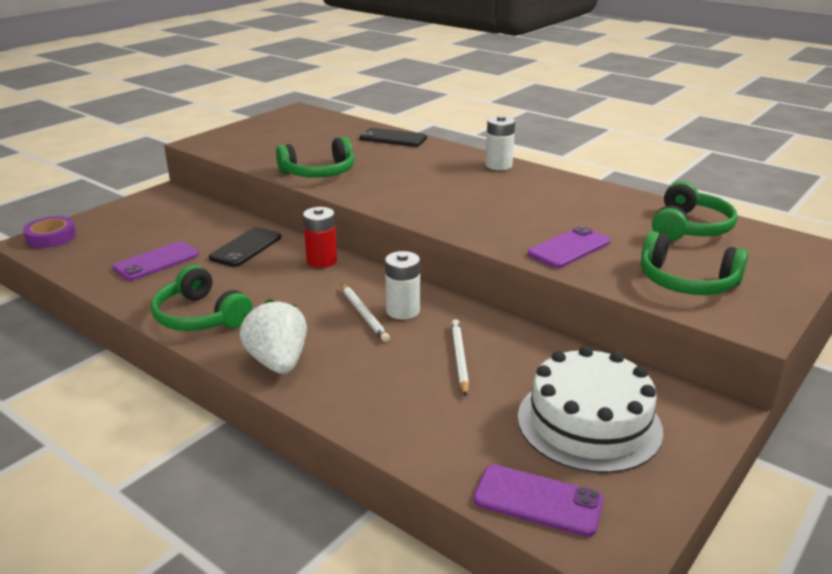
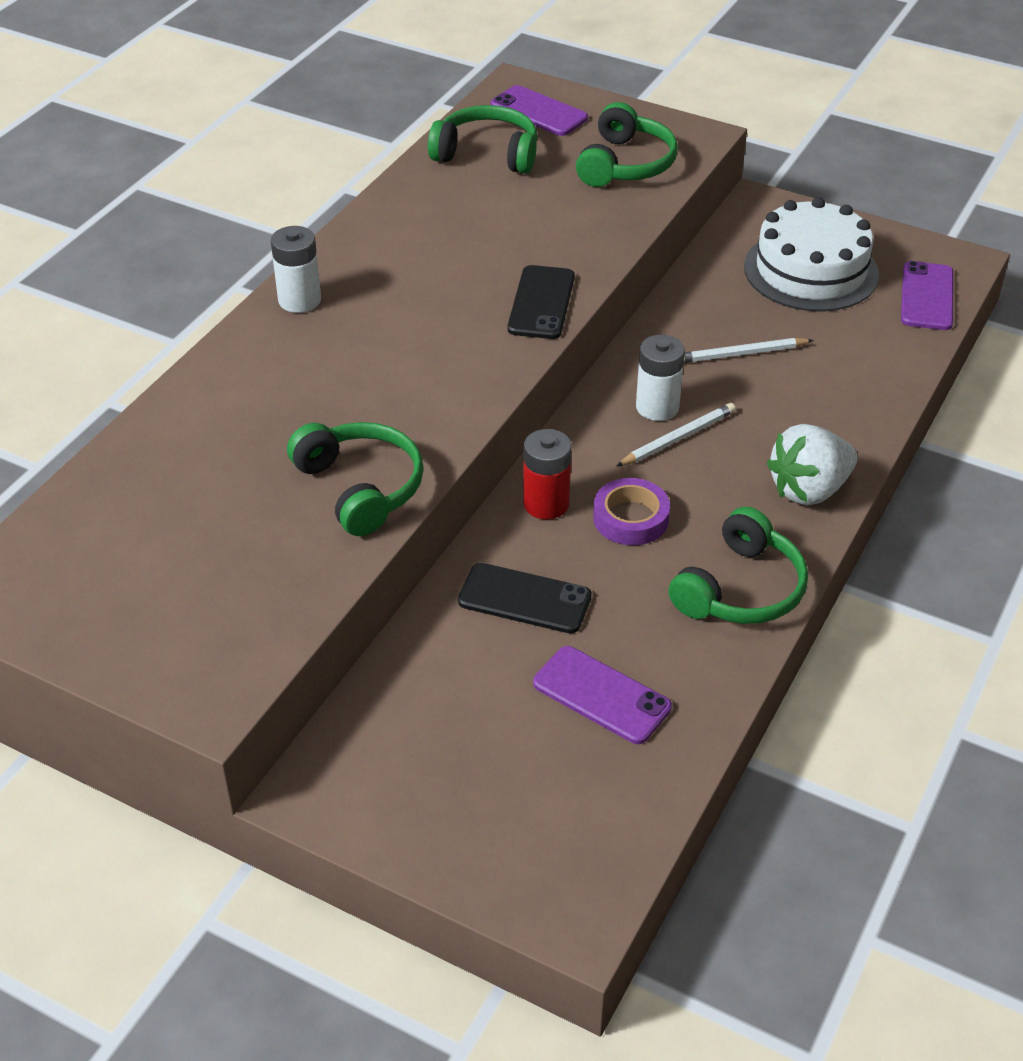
camera: 100 degrees left, 15 degrees up
(51, 237) = (551, 895): purple tape -> purple tape (630, 518)
(393, 138) = (172, 426): black phone -> black phone (541, 303)
(569, 248) = (570, 235): purple phone -> purple phone (539, 112)

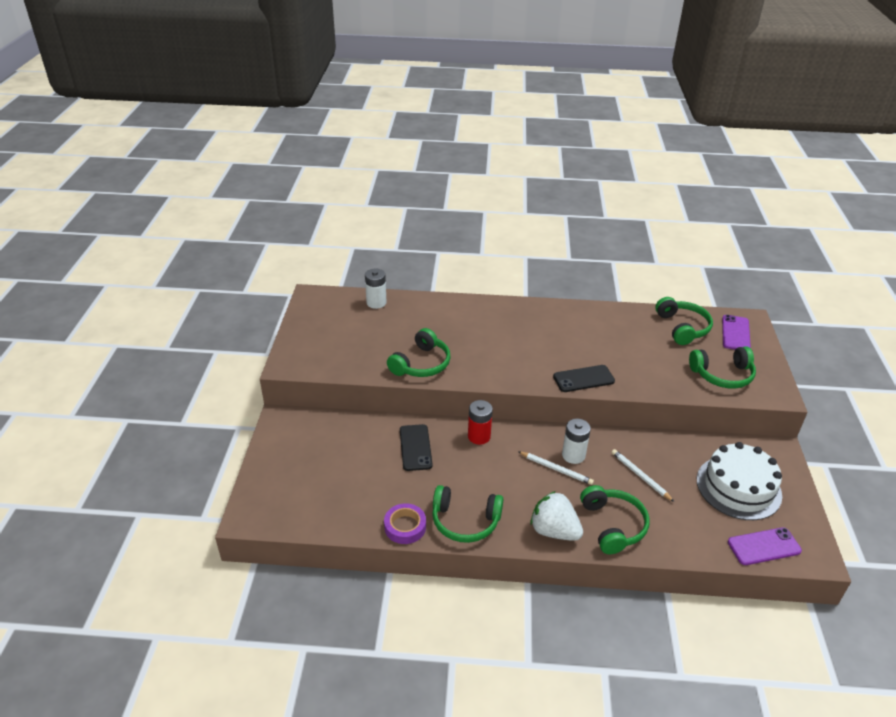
camera: 65 degrees right, 5 degrees down
(299, 300) = (525, 309): white battery -> white battery (376, 303)
(601, 695) = (371, 490): purple phone -> none
(630, 518) = (488, 468): purple tape -> purple tape (405, 527)
(826, 422) = (613, 525): none -> green headphones

